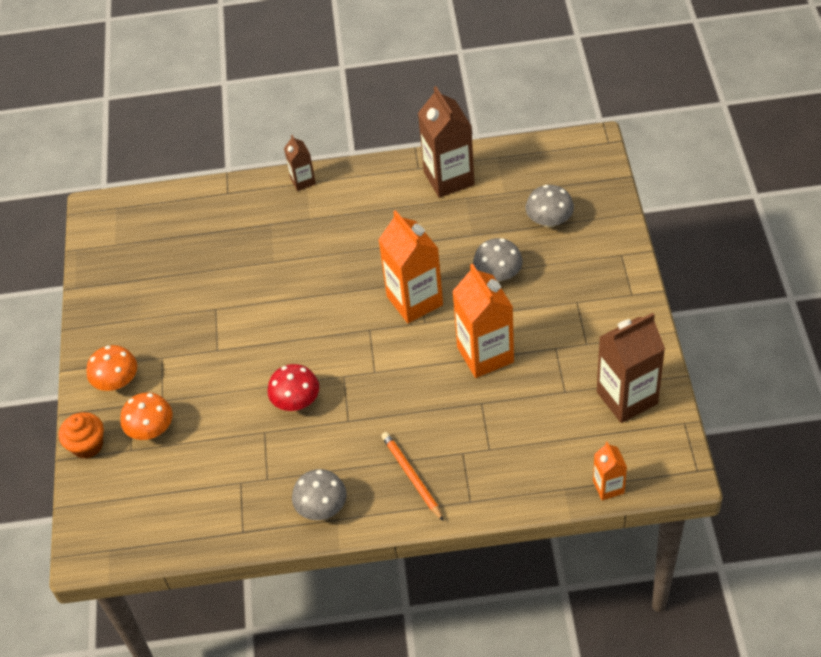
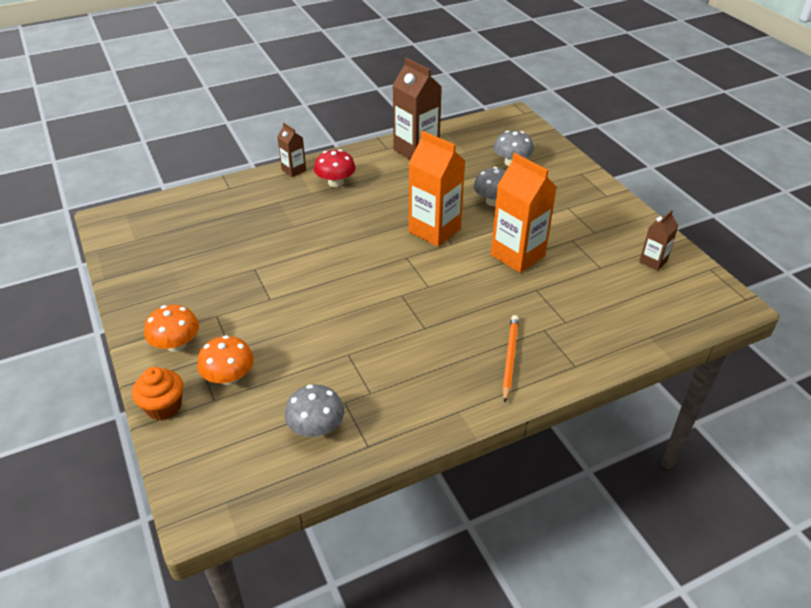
camera: 25 degrees left, 10 degrees down
(296, 401) = (367, 322): red mushroom -> red mushroom (335, 182)
(322, 507) = (438, 404): grey mushroom -> grey mushroom (316, 427)
(412, 476) = (510, 358): orange pencil -> orange pencil turned 60 degrees clockwise
(608, 487) = (685, 327): orange carton -> none
(627, 398) = (653, 261): brown carton -> brown carton, size x0.52

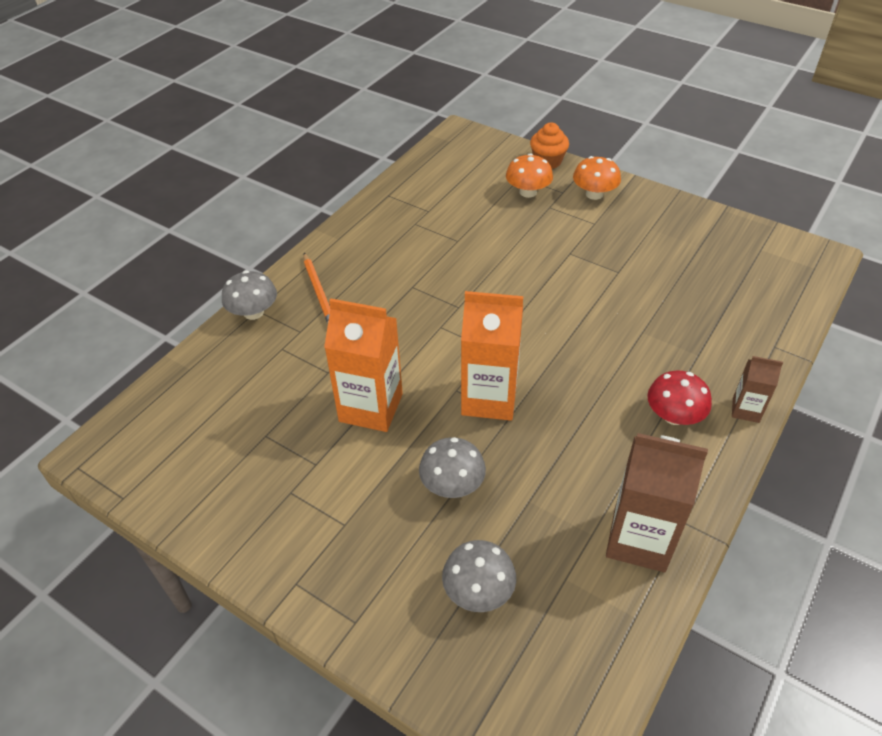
camera: 150 degrees right, 5 degrees up
(316, 427) = (433, 190): grey mushroom -> grey mushroom (253, 312)
(653, 261) = (200, 476): brown carton -> none

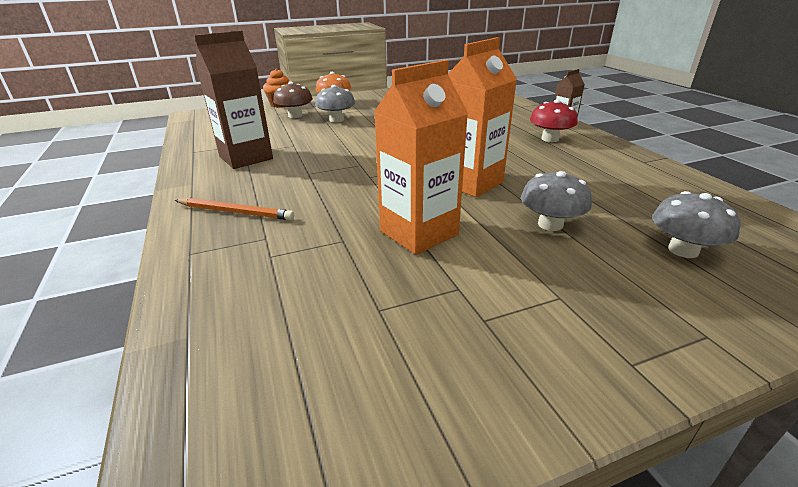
camera: 55 degrees left, 15 degrees down
(253, 312) = (189, 256): grey mushroom -> grey mushroom (336, 120)
(528, 192) = (295, 115): orange mushroom -> brown mushroom
(639, 539) = (653, 177): brown carton -> brown carton (246, 158)

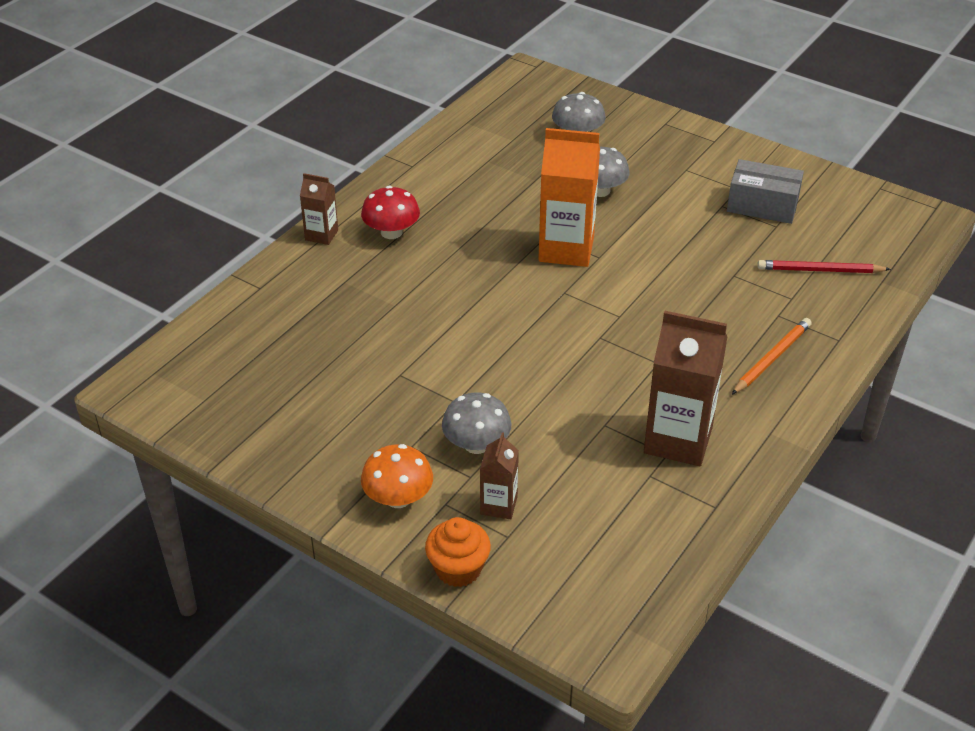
camera: 125 degrees left, 10 degrees up
(235, 212) = (772, 358): orange pencil -> orange pencil turned 60 degrees clockwise
(272, 298) = (820, 270): none -> red pencil
(295, 115) = (499, 505): brown mushroom -> brown carton
(419, 233) = (681, 244): orange carton -> none
(429, 321) = (762, 205): none -> grey box

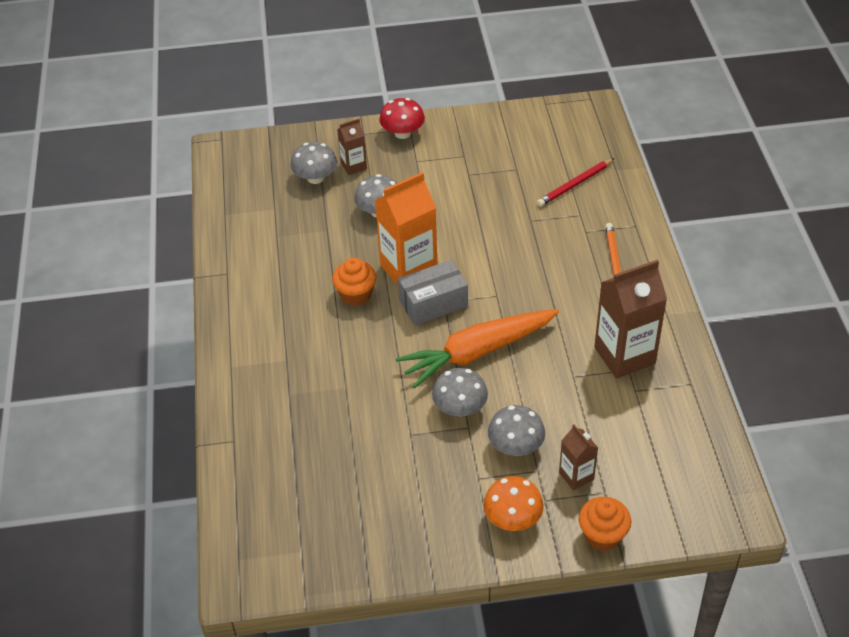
camera: 40 degrees left, 5 degrees up
(321, 235) = (228, 370): brown carton -> brown carton (353, 166)
(391, 232) = (276, 334): red mushroom -> red mushroom (402, 133)
(468, 382) = (460, 408): none -> grey mushroom
(495, 241) = (356, 294): none -> orange cupcake
(541, 350) = (477, 352): none -> orange carrot
(762, 205) = (492, 159): grey box -> grey box (433, 303)

